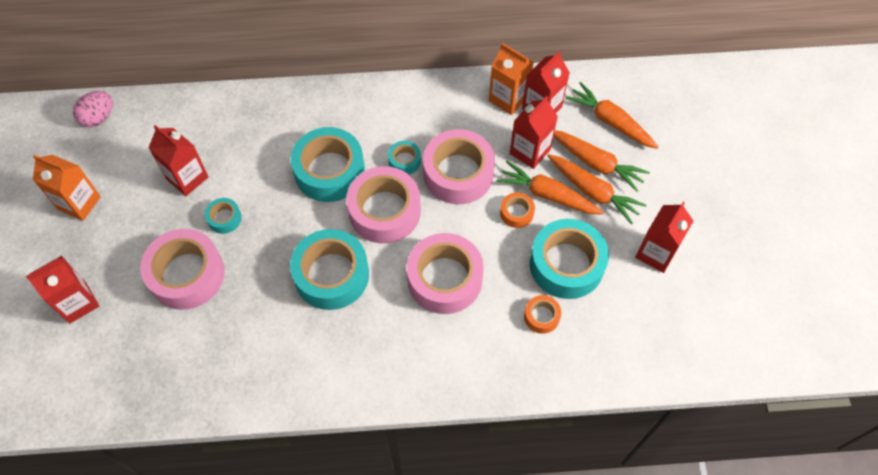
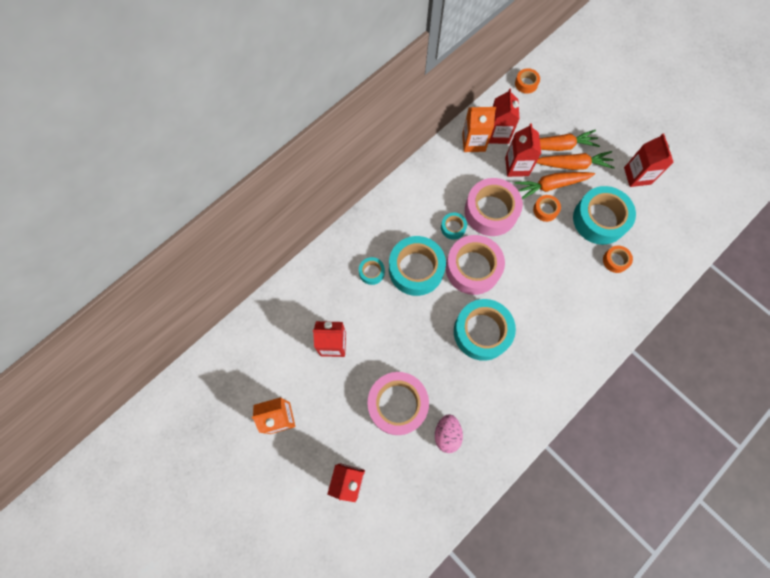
camera: 40 degrees left, 10 degrees up
(98, 118) = (230, 352): pink egg -> pink egg (447, 434)
(224, 218) = (383, 350): turquoise tape -> turquoise tape (371, 272)
(444, 279) = (545, 281): pink tape -> none
(610, 121) = (542, 114): orange carrot -> none
(623, 82) = (526, 83): none -> orange tape

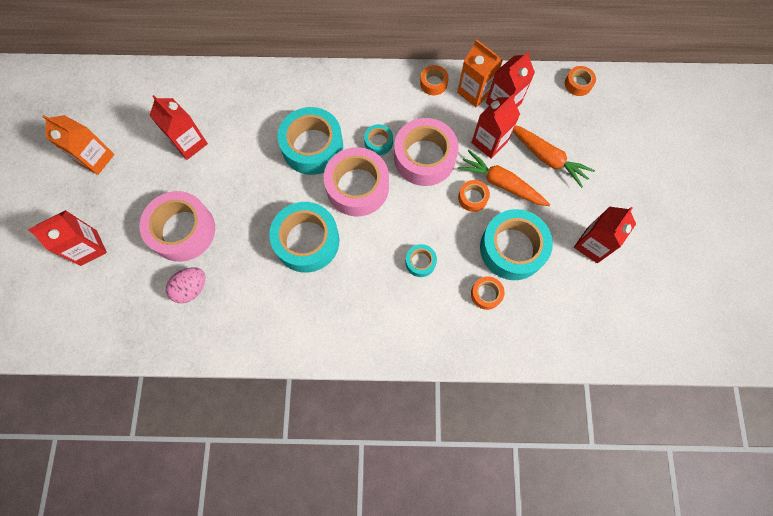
camera: 45 degrees right, 0 degrees up
(371, 272) = (277, 118): turquoise tape -> turquoise tape (420, 262)
(443, 159) = (433, 83): none -> orange tape
(573, 165) = (542, 184): orange carrot -> none

